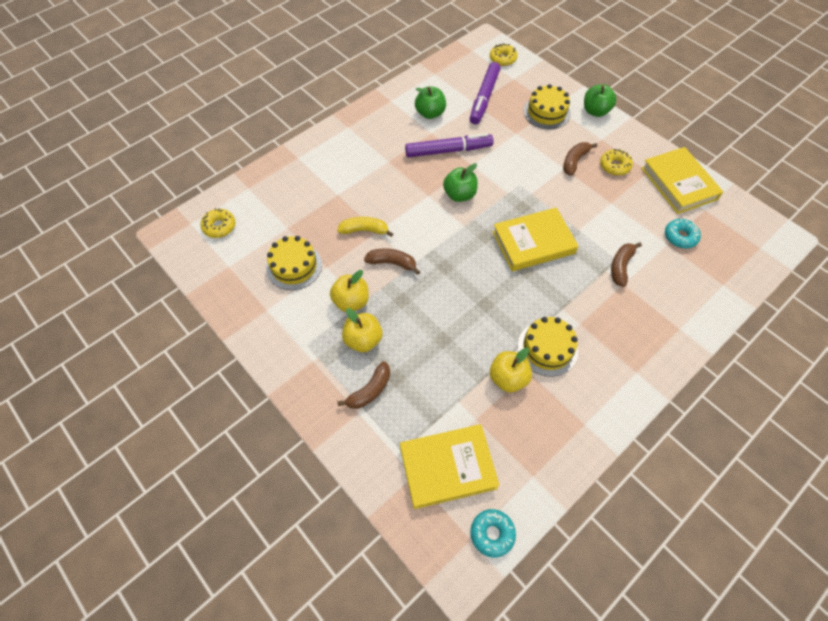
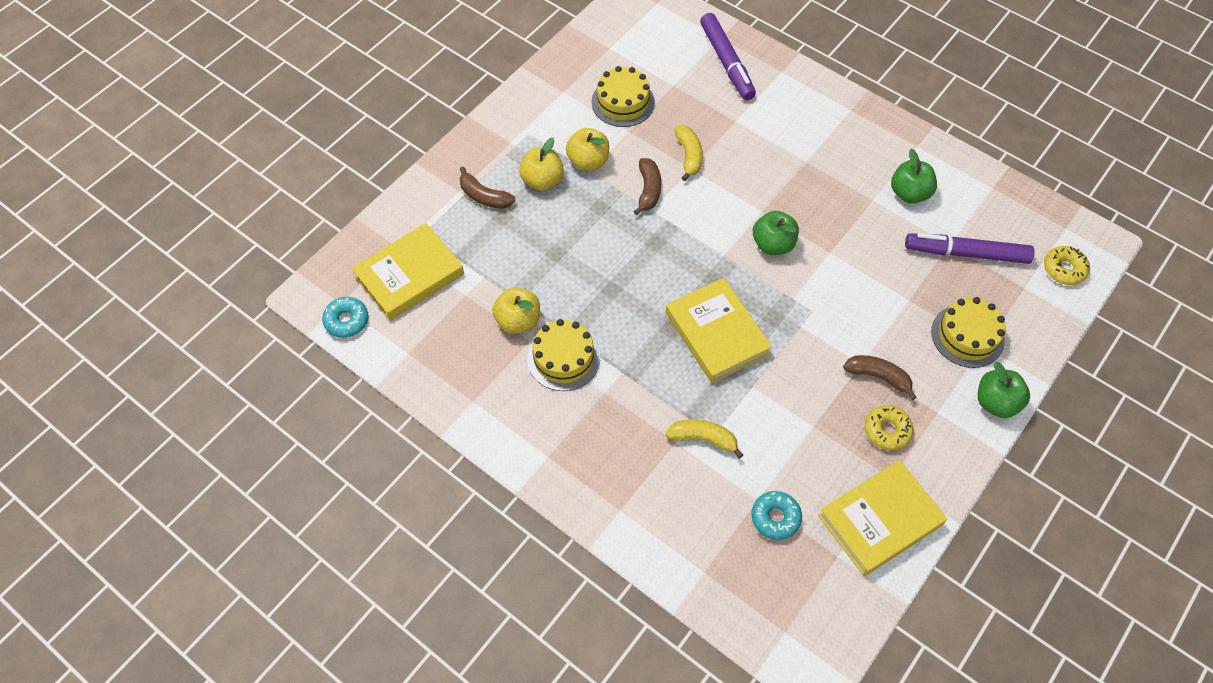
camera: 80 degrees right, 0 degrees up
(219, 226) = (659, 27): yellow donut -> none
(447, 467) = (409, 275): yellow book -> yellow book turned 75 degrees clockwise
(448, 151) = (846, 223): purple marker -> purple marker (726, 62)
(621, 266) = (703, 439): brown banana -> yellow banana

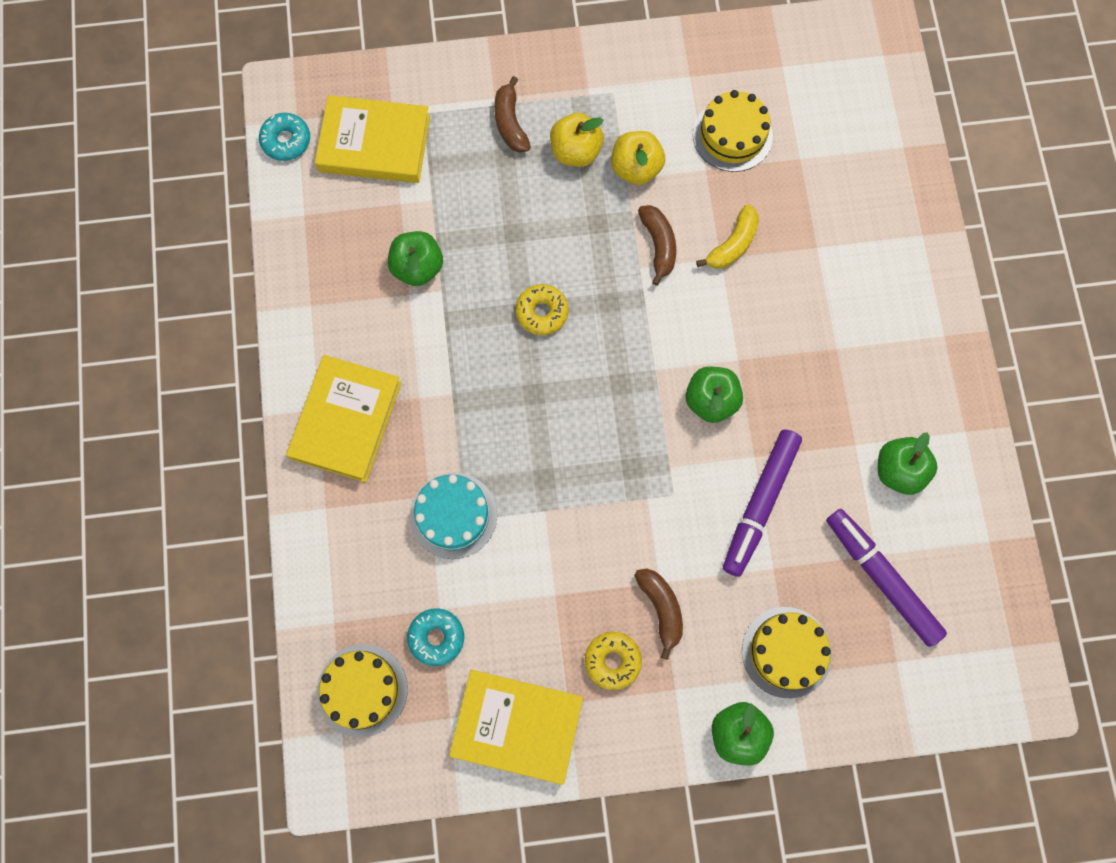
camera: 45 degrees right, 15 degrees up
(518, 321) = (418, 267): yellow apple -> green apple
(563, 358) = (418, 336): yellow cake -> yellow cake (362, 690)
(648, 190) = (658, 245): brown banana -> brown banana turned 60 degrees counterclockwise
(703, 439) = (453, 515): yellow banana -> turquoise cake
(716, 333) = (567, 435): yellow book -> yellow book (346, 420)
(726, 62) = (879, 178): purple marker -> purple marker (759, 504)
(1064, 269) = (958, 682): yellow donut -> yellow donut (542, 312)

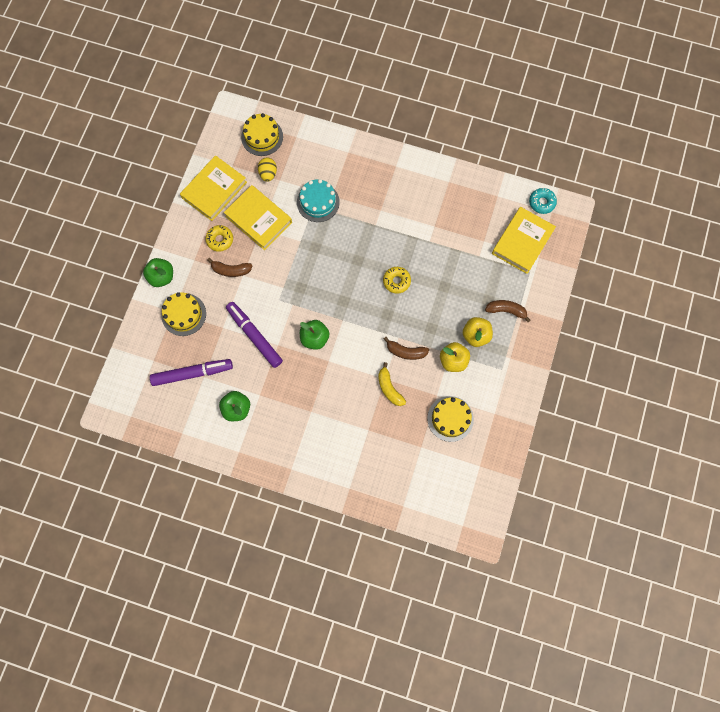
camera: 115 degrees right, 0 degrees up
(346, 420) = (384, 175): yellow book -> yellow book (258, 219)
(418, 267) = (446, 235): green apple -> none
(436, 637) = (268, 174): turquoise donut -> yellow egg

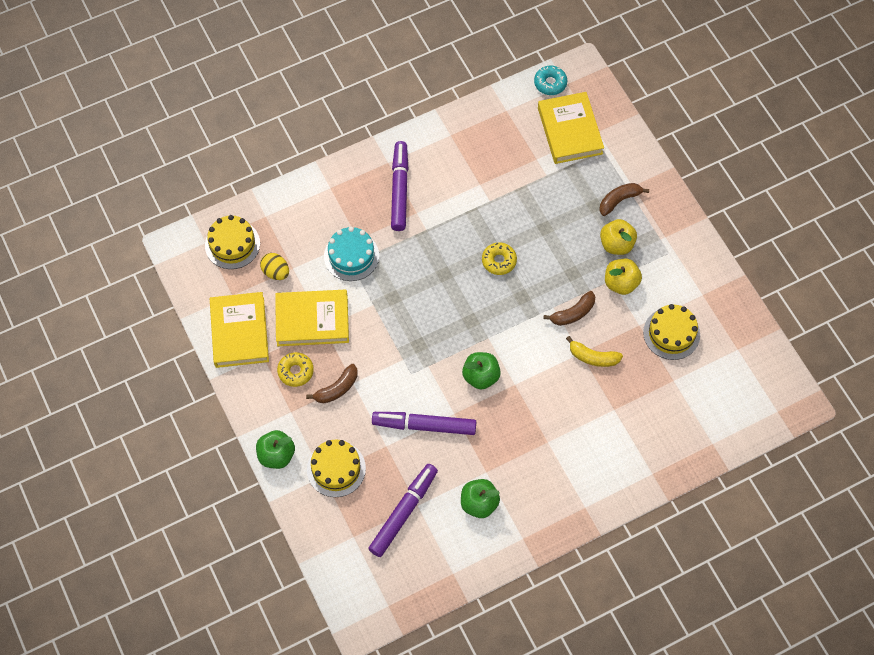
camera: 45 degrees left, 10 degrees down
(385, 188) = (399, 189): none -> purple marker

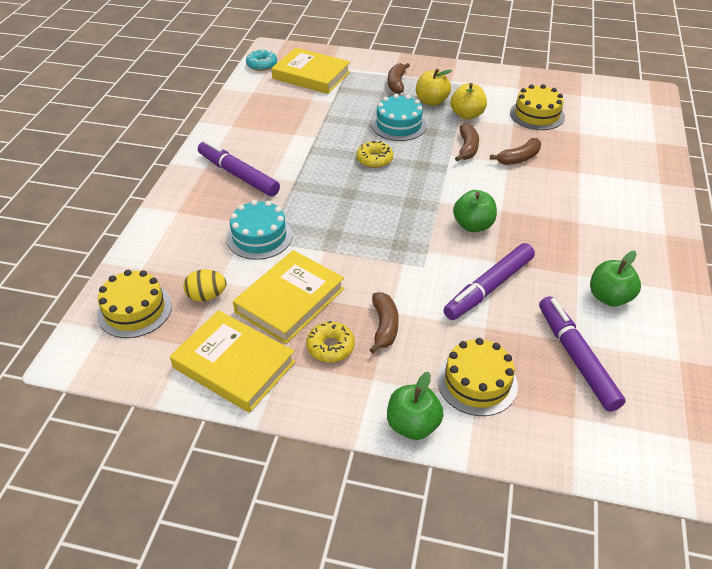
camera: 50 degrees left, 20 degrees down
(559, 245) = (399, 125): none -> turquoise cake
(593, 357) = (519, 158): yellow banana -> brown banana

